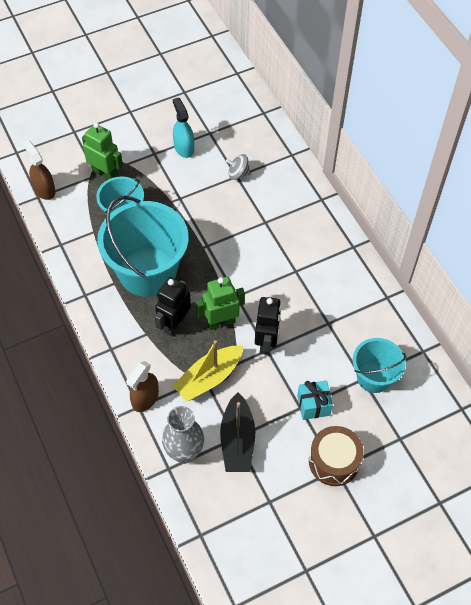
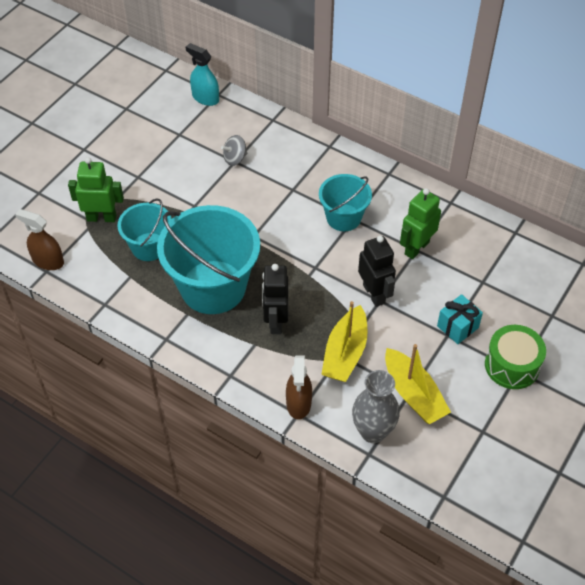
camera: 30 degrees left, 5 degrees down
(184, 148) = (164, 158): turquoise spray bottle -> turquoise spray bottle (205, 98)
(221, 322) = (318, 297): green robot -> green robot (416, 248)
(237, 440) = (413, 394): black boat -> yellow boat
(334, 461) = (512, 365): brown drum -> green drum
(374, 377) = (491, 275): turquoise bucket -> turquoise bucket (343, 217)

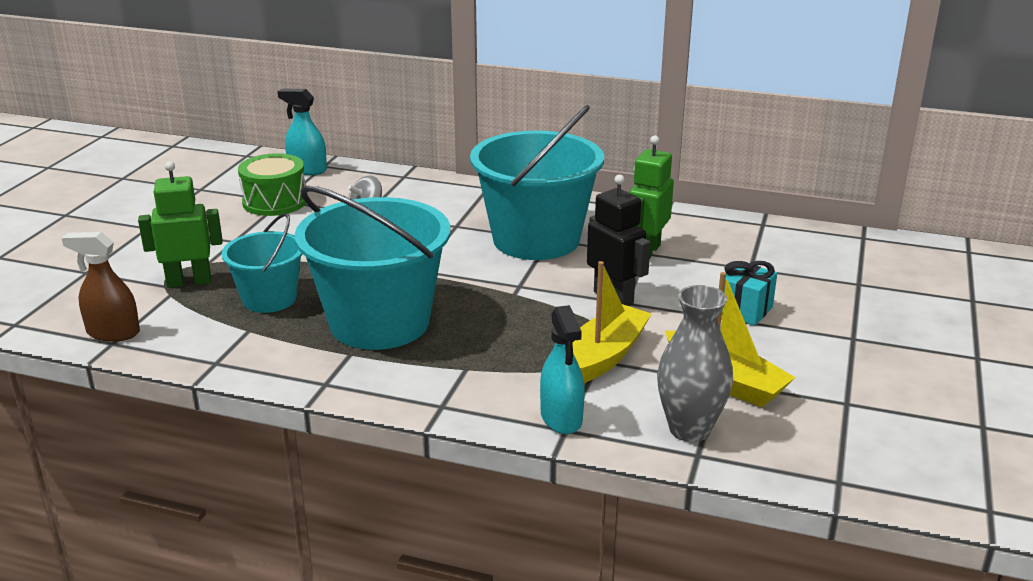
camera: 15 degrees left, 25 degrees down
(275, 321) = (487, 342): black robot -> none
(298, 403) = (561, 418): brown spray bottle -> turquoise spray bottle
(343, 217) = (536, 239): turquoise bucket -> turquoise bucket, size x1.79
(345, 353) = (604, 357): yellow boat -> yellow boat turned 150 degrees counterclockwise
(512, 365) = (840, 334): green drum -> green drum (275, 202)

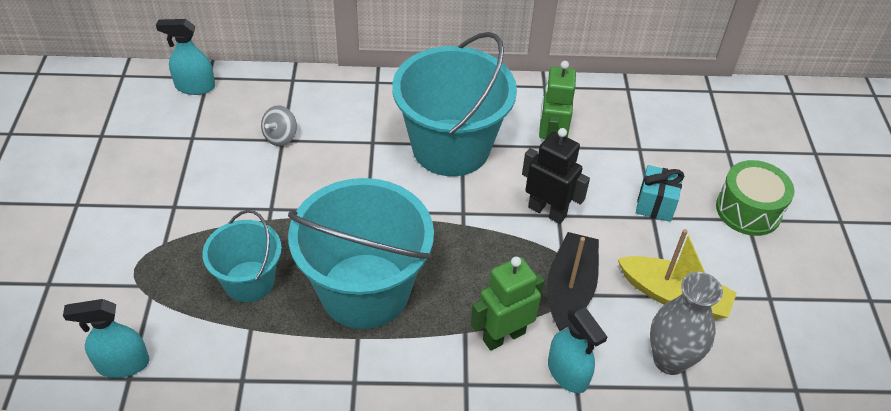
camera: 20 degrees left, 20 degrees up
(113, 333) = (122, 364): brown spray bottle -> turquoise spray bottle
(189, 282) = (160, 275): green robot -> green robot (503, 336)
(275, 202) = (186, 141): green drum -> green drum (748, 210)
(604, 357) = (570, 289): yellow boat -> black boat

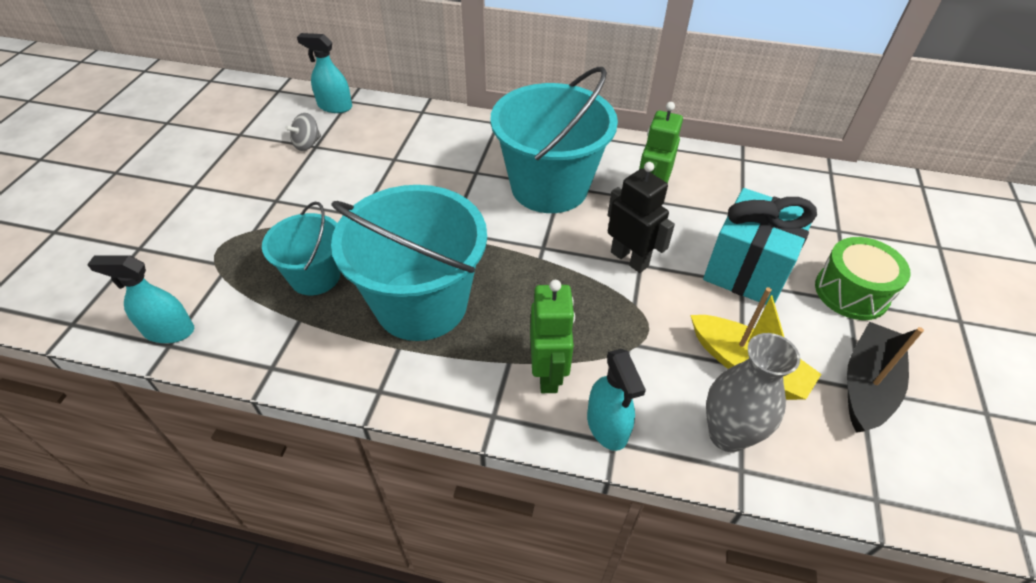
camera: 15 degrees right, 0 degrees up
(280, 137) = (393, 156): grey spinning top -> grey spinning top (307, 144)
(503, 336) = (548, 374): green robot -> green robot turned 105 degrees clockwise
(570, 289) = (633, 339): black boat -> black boat (867, 385)
(655, 204) = (747, 270): turquoise gift -> turquoise gift, size x1.84

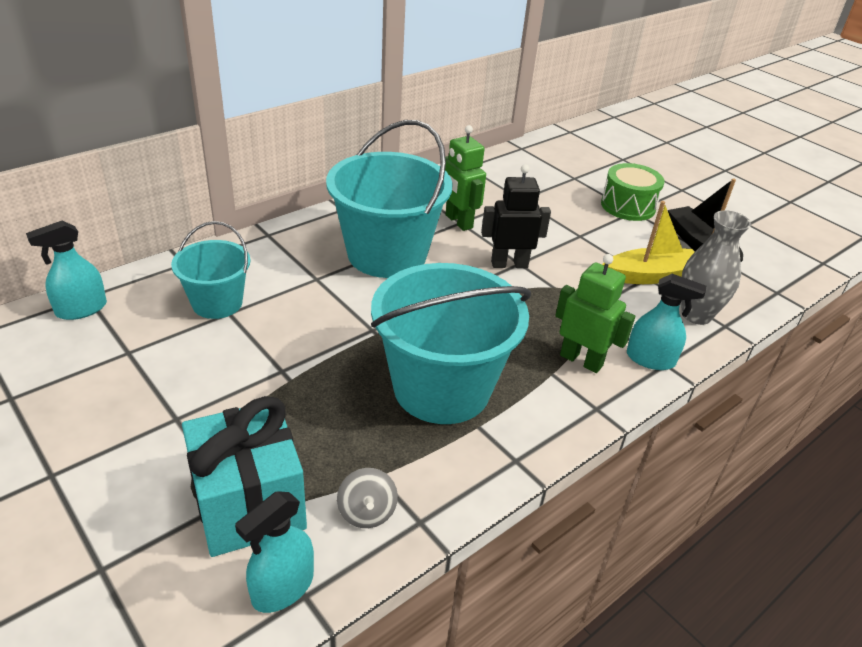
camera: 55 degrees left, 10 degrees down
(307, 144) = (115, 356): grey spinning top -> grey spinning top (367, 512)
(315, 276) = (330, 438): turquoise bucket -> turquoise bucket (217, 303)
(747, 270) = (572, 227): turquoise gift -> turquoise gift (249, 504)

